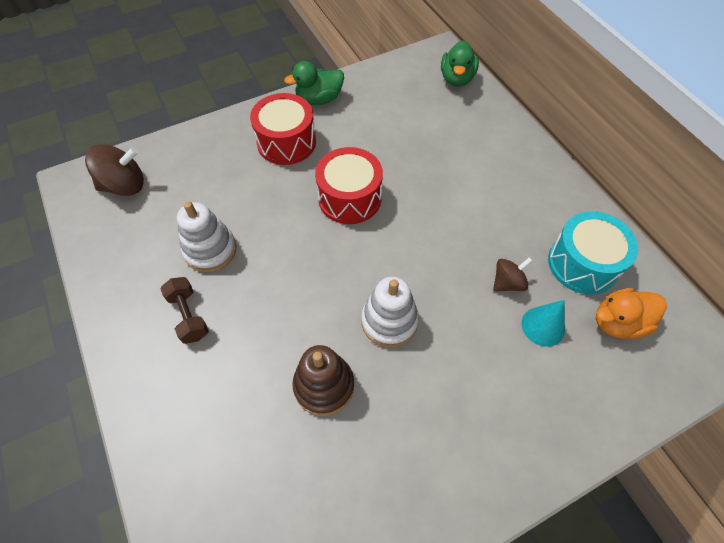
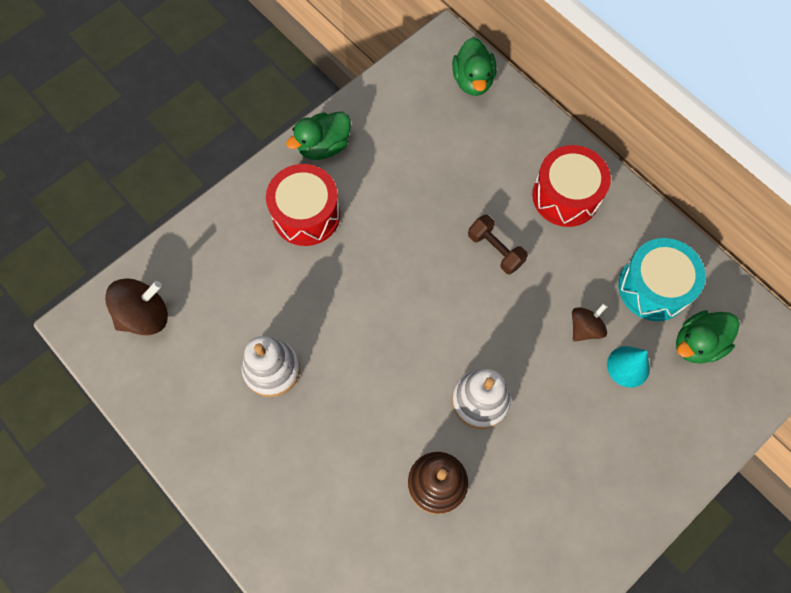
camera: 15 degrees left, 10 degrees up
(189, 316) = (278, 448): brown dumbbell -> brown dumbbell (495, 250)
(349, 198) = (398, 269): red drum -> red drum (566, 196)
(618, 322) = (697, 344): orange duck -> green duck

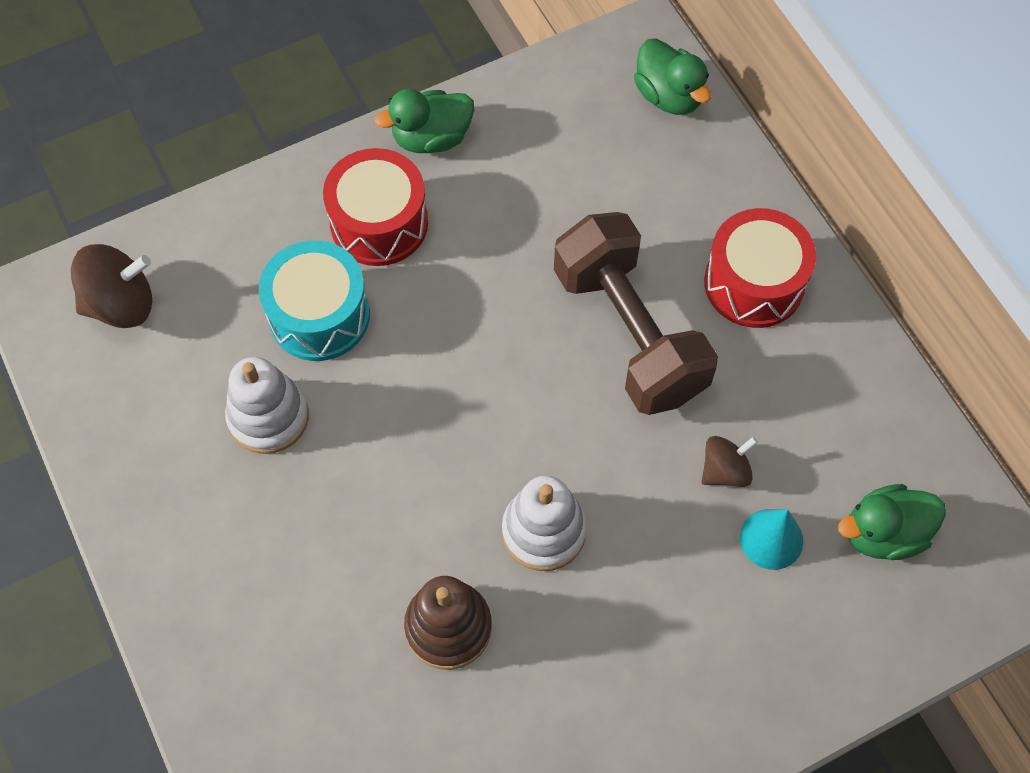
camera: 15 degrees right, 5 degrees down
(473, 80) = (669, 96): green duck -> green duck turned 45 degrees counterclockwise
(495, 250) = (629, 333): brown dumbbell -> brown dumbbell, size x2.18
(653, 287) = (842, 439): turquoise drum -> turquoise drum (319, 315)

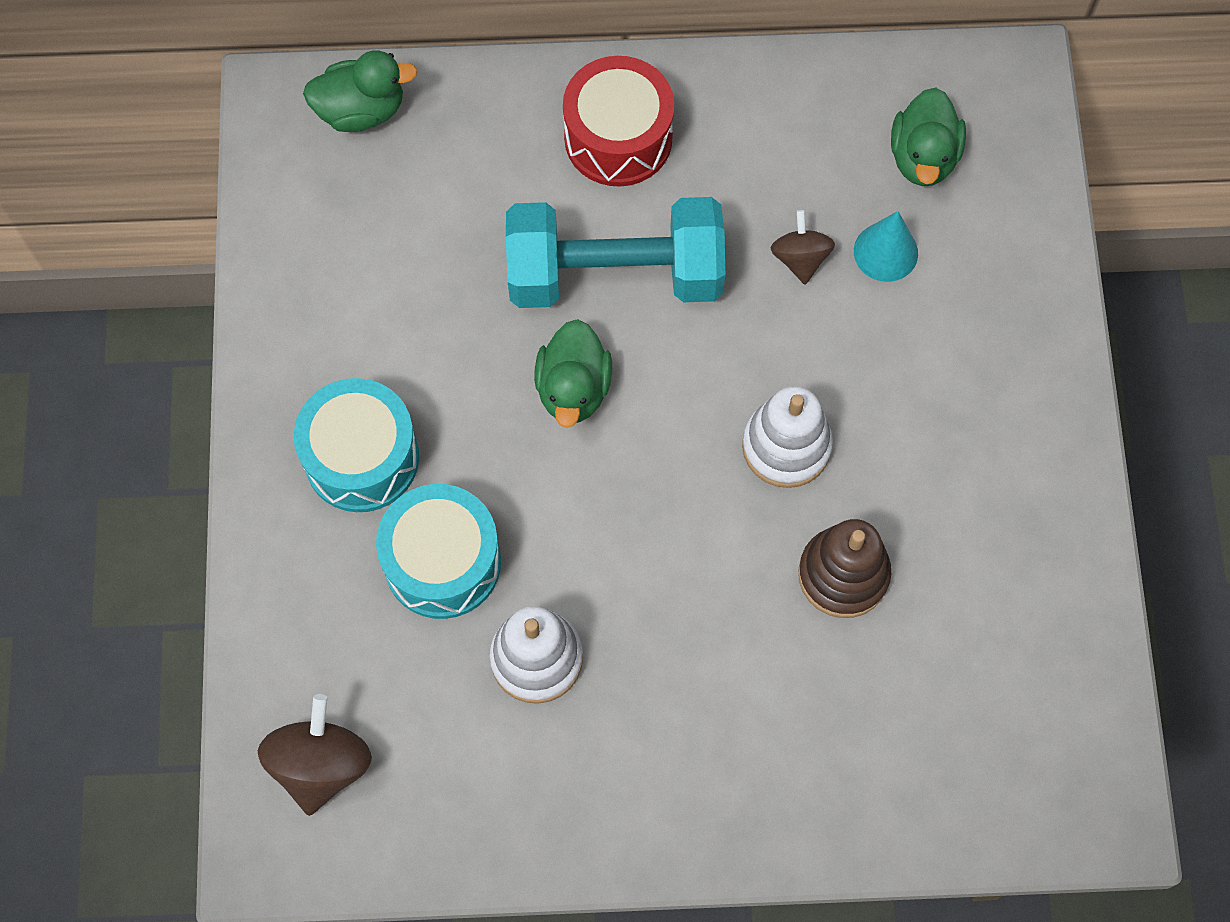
camera: 65 degrees left, 5 degrees up
(379, 223) = (361, 457): red drum -> turquoise drum
(431, 138) = (283, 361): green duck -> green duck (573, 389)
(629, 333) = (615, 274): brown dumbbell -> turquoise dumbbell

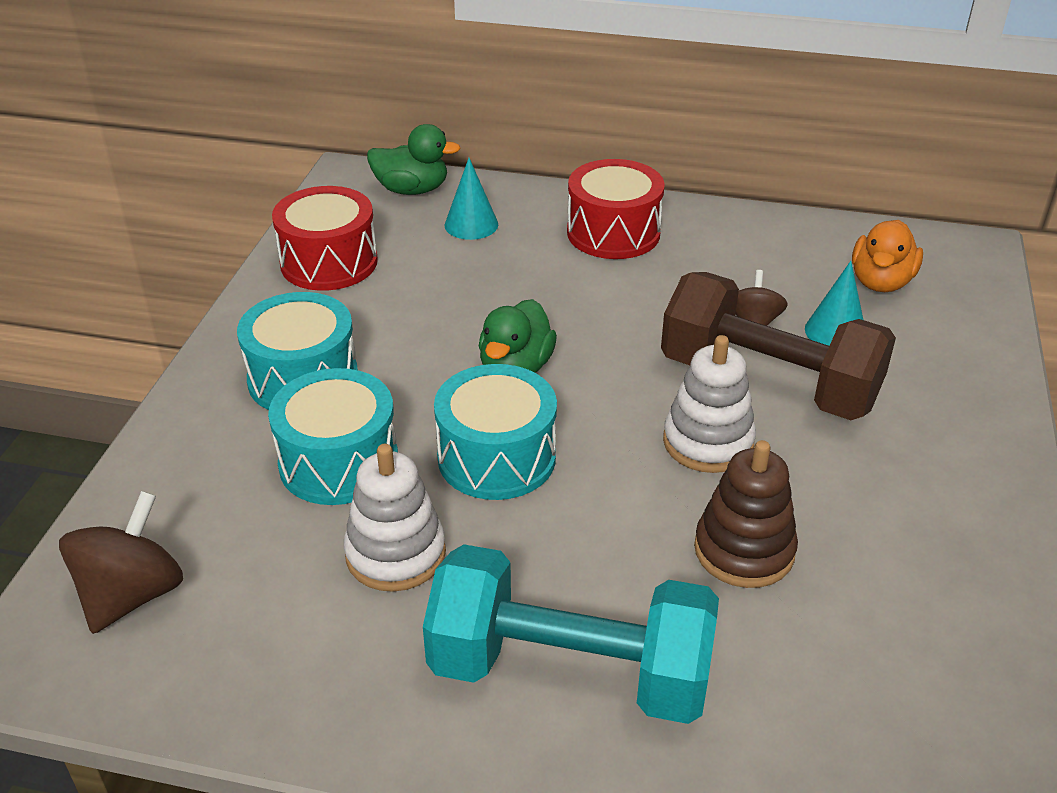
camera: 15 degrees right, 30 degrees down
(315, 267) = (329, 262): none -> red drum
(453, 160) = (471, 224): none -> turquoise cone
(591, 517) = (496, 457): none -> turquoise drum
(615, 274) = (581, 306): turquoise dumbbell -> turquoise dumbbell (570, 672)
(829, 347) = (768, 382): none -> brown dumbbell
(923, 157) = (881, 282): green duck -> orange duck

